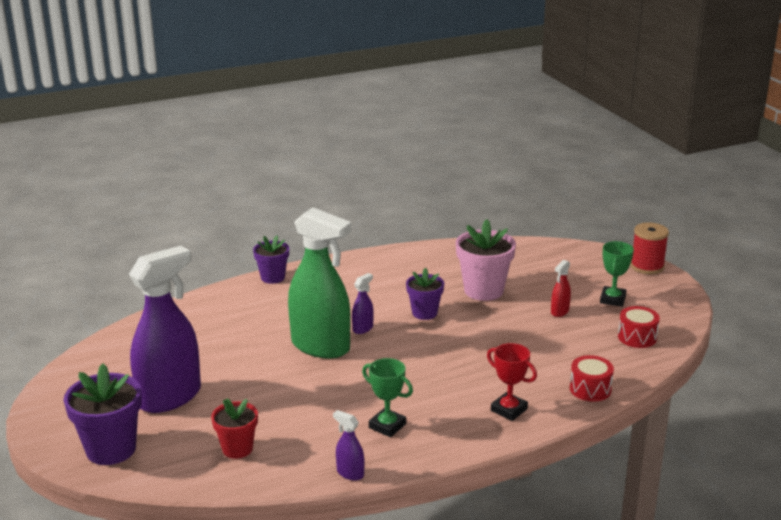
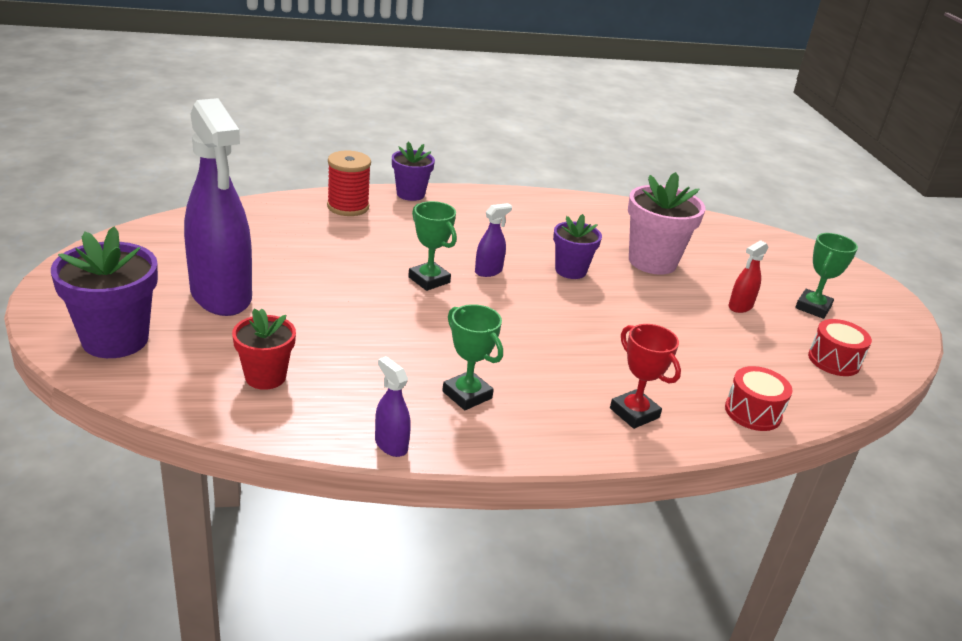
camera: 10 degrees right, 5 degrees up
(170, 397) = (221, 296): purple spray bottle -> purple spray bottle turned 90 degrees clockwise
(321, 346) = (429, 280): green spray bottle -> green trophy
(647, 266) = (867, 279): red spool -> red spool (348, 207)

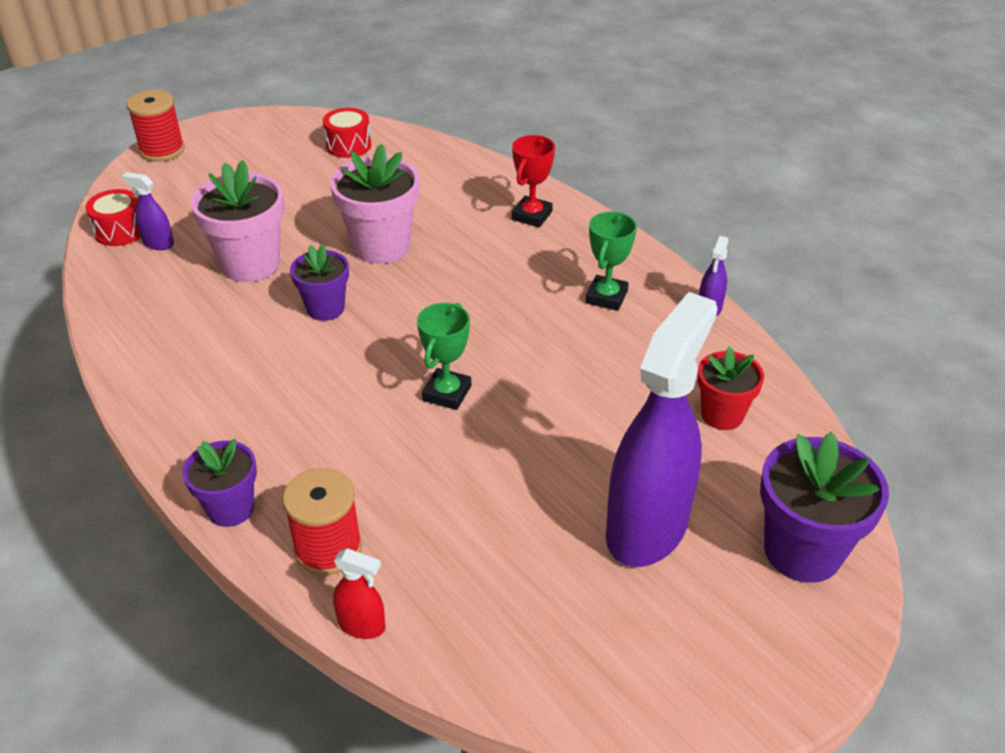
camera: 115 degrees left, 10 degrees up
(488, 271) = (384, 360): purple spray bottle -> purple spray bottle (158, 243)
(638, 318) = (381, 246): none -> pink flower pot
(740, 307) = (299, 199): red spray bottle -> red spray bottle (362, 625)
(753, 412) = (468, 168): red drum -> red drum (120, 231)
(813, 307) = (260, 164): green trophy -> none
(857, 274) = (162, 150): none -> red spool

